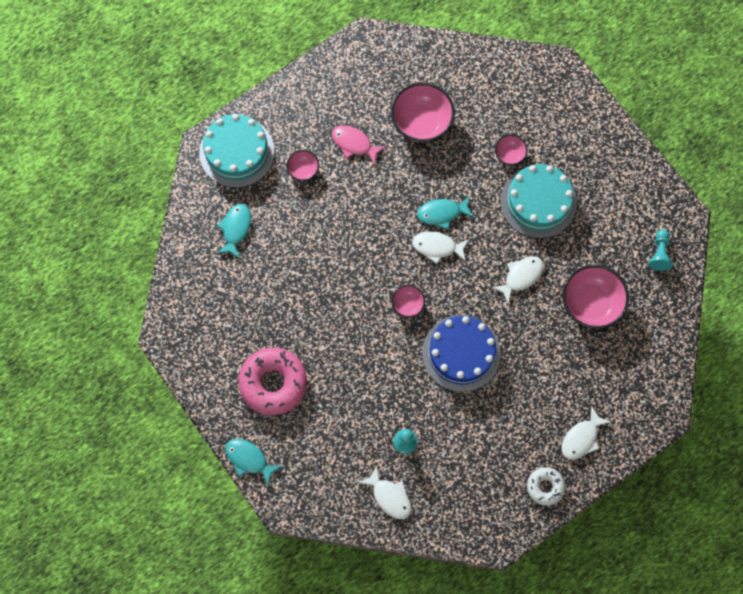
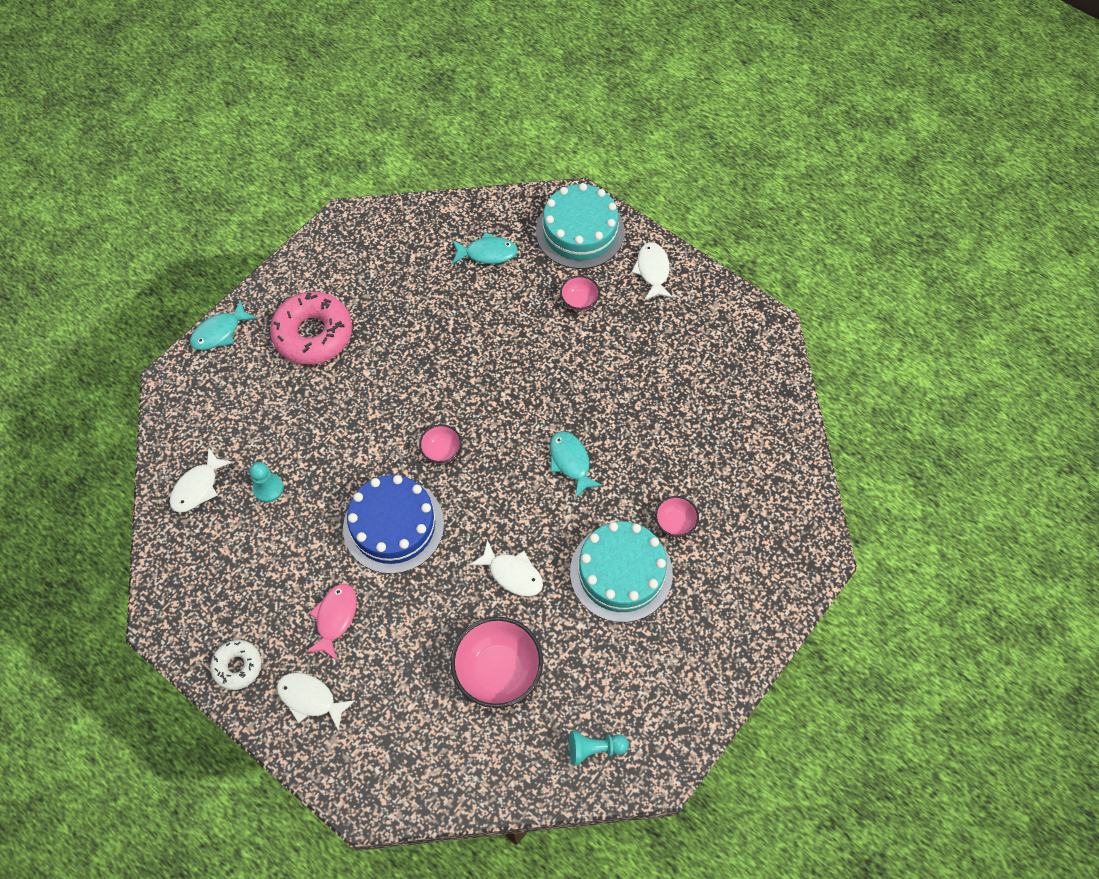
camera: 75 degrees right, 10 degrees down
(249, 459) = (220, 332): turquoise fish -> turquoise fish turned 150 degrees counterclockwise
(354, 144) = (630, 345): pink fish -> pink fish (335, 618)
(421, 122) = (683, 411): pink bowl -> none
(437, 247) = (525, 466): white fish -> white fish (652, 271)

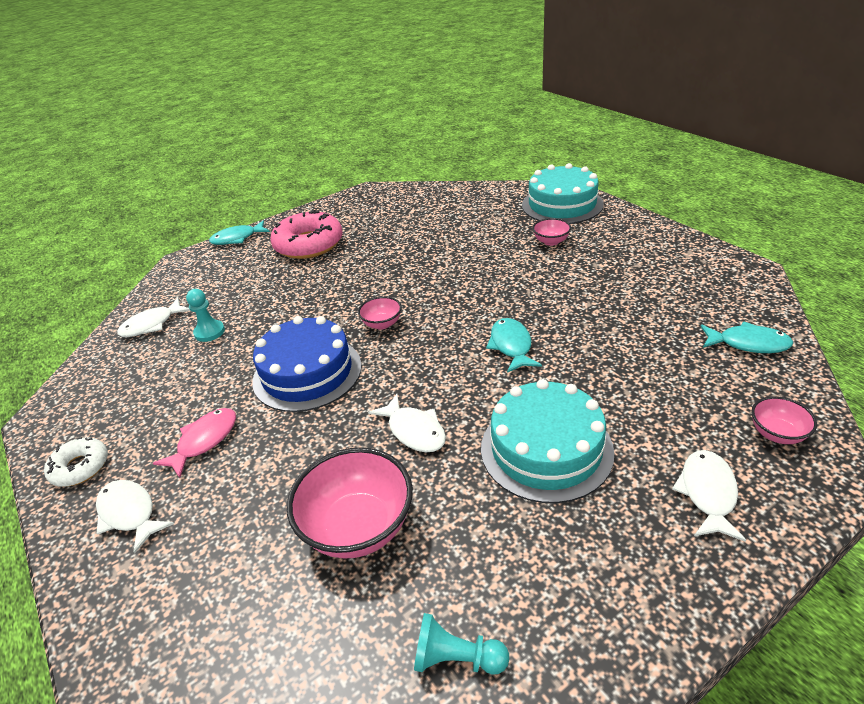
camera: 20 degrees right, 25 degrees down
(487, 253) = (476, 211): turquoise fish -> turquoise fish (748, 343)
(652, 271) = (626, 229): white fish -> white fish (707, 493)
(675, 522) = (624, 411): pink bowl -> pink bowl (777, 434)

